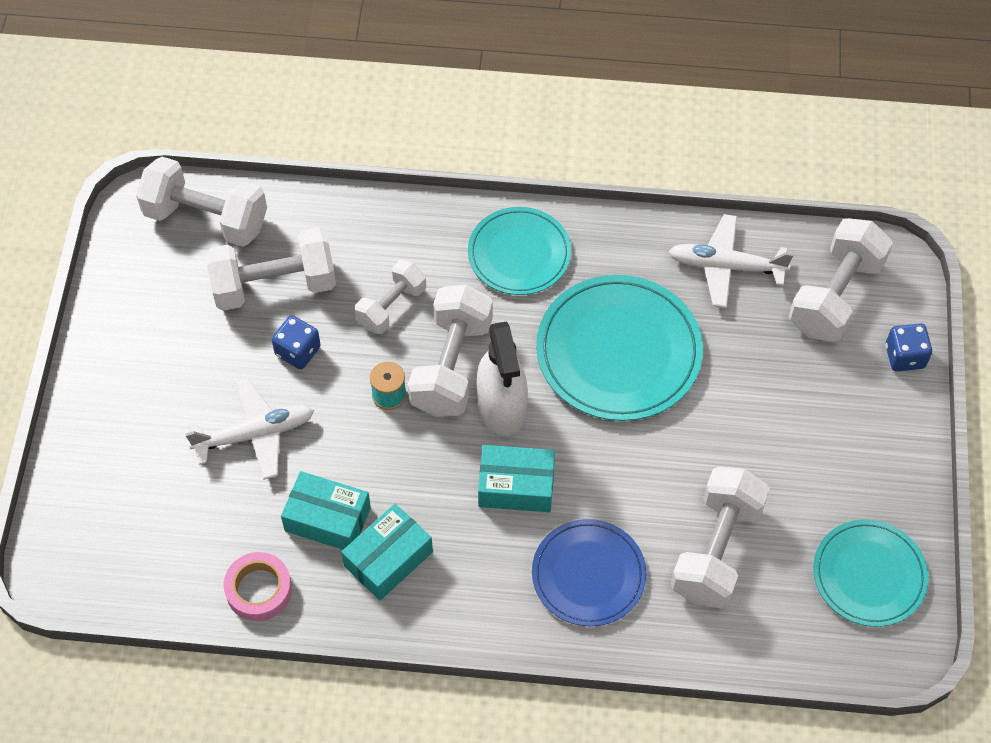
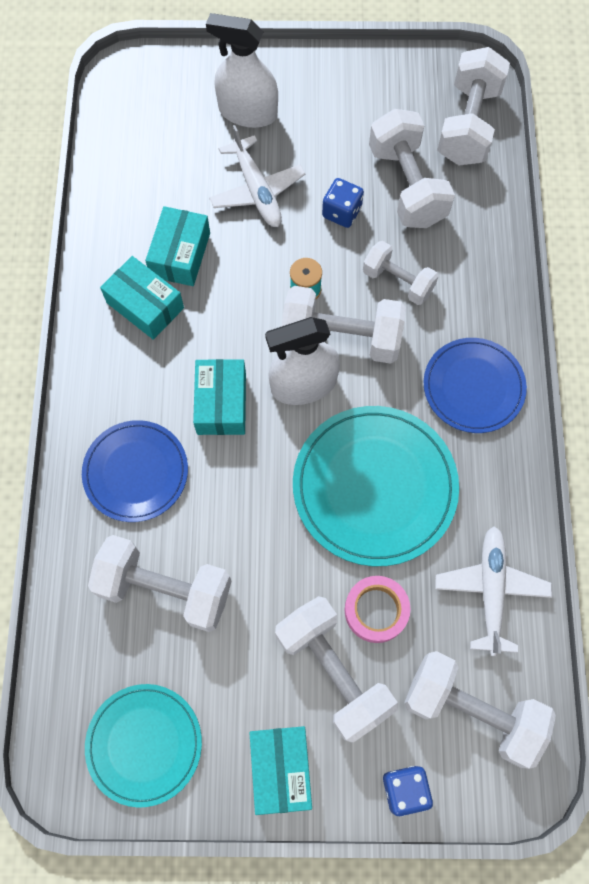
camera: 85 degrees right, 10 degrees up
(144, 437) = (247, 112): none -> white spray bottle
(259, 590) = (114, 212): pink tape -> pink tape (376, 610)
(519, 254) = (473, 387): turquoise plate -> blue plate
(800, 404) = (333, 671): none -> white dumbbell
(889, 456) = (281, 769): none -> turquoise box

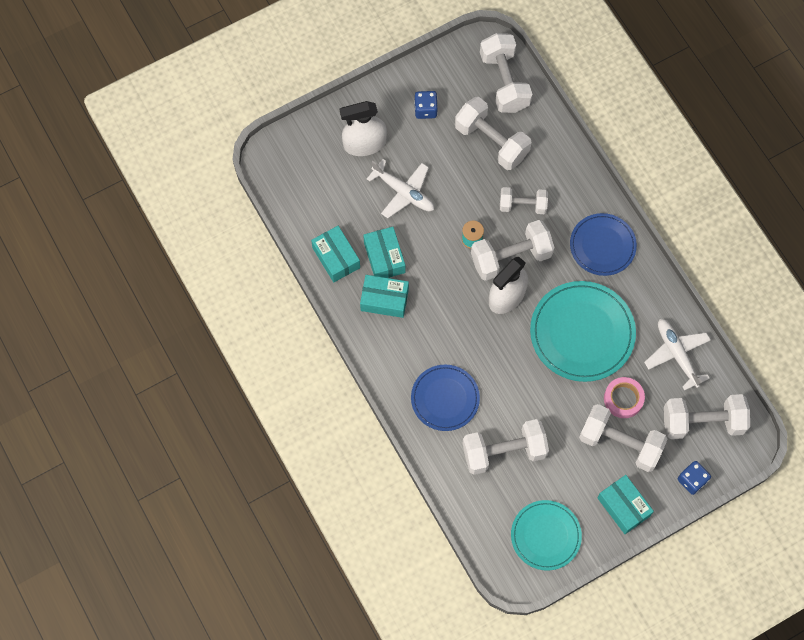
camera: 30 degrees left, 0 degrees up
(221, 403) = (467, 333): turquoise box -> turquoise box (336, 258)
(341, 212) = (463, 179): blue dice -> blue dice (425, 110)

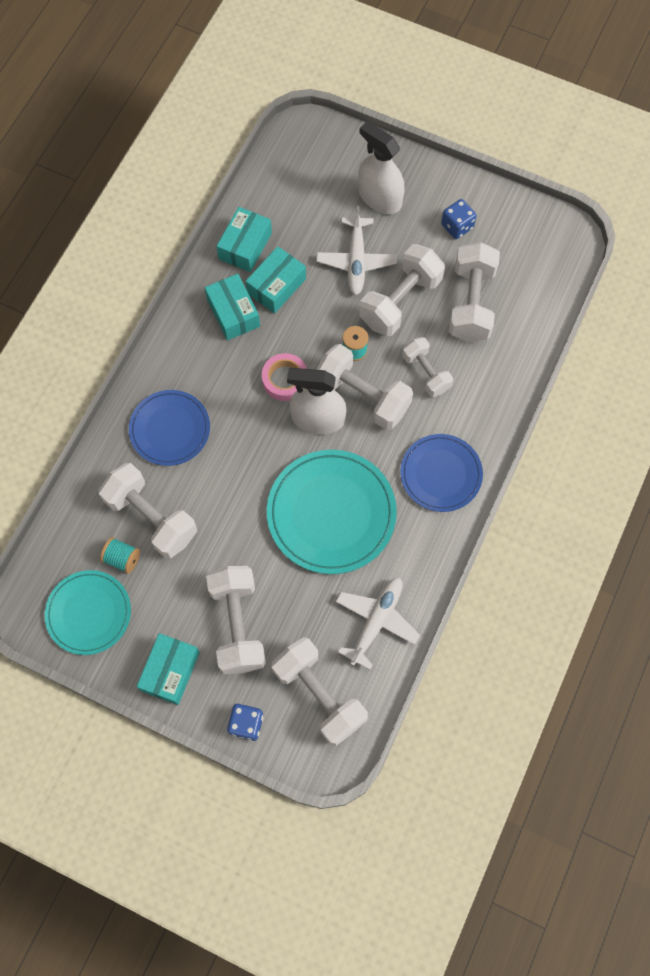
camera: 55 degrees right, 0 degrees up
(504, 81) = (544, 275): white dumbbell -> white dumbbell (400, 301)
(521, 489) = (122, 558): none -> turquoise spool
(623, 399) = (288, 598): pink tape -> pink tape (285, 379)

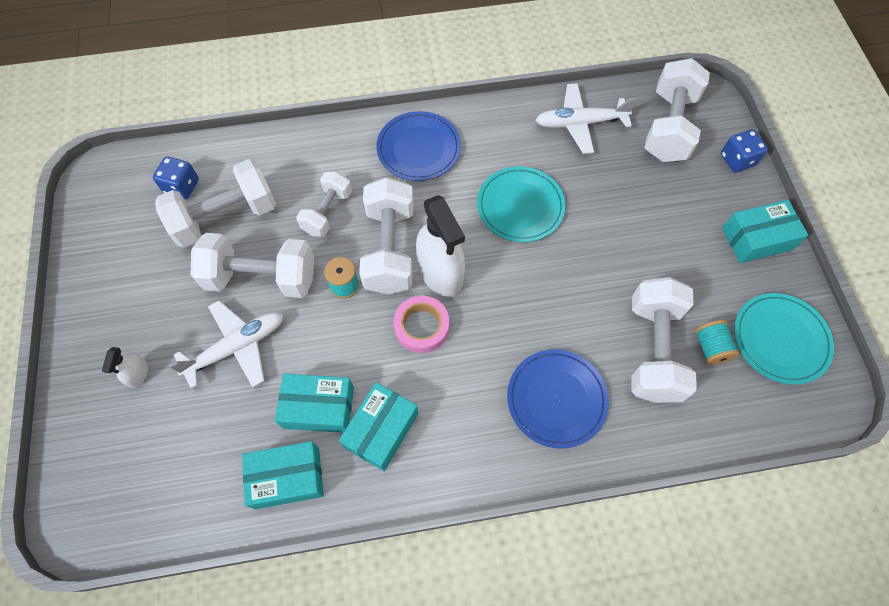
camera: 125 degrees left, 5 degrees down
(237, 625) = (674, 215): white dumbbell -> none
(331, 513) = (520, 206): turquoise plate -> turquoise plate, size x0.64
(379, 197) = (138, 374): white spray bottle -> white spray bottle, size x0.46
(457, 226) = (137, 278): blue dice -> blue dice (182, 186)

